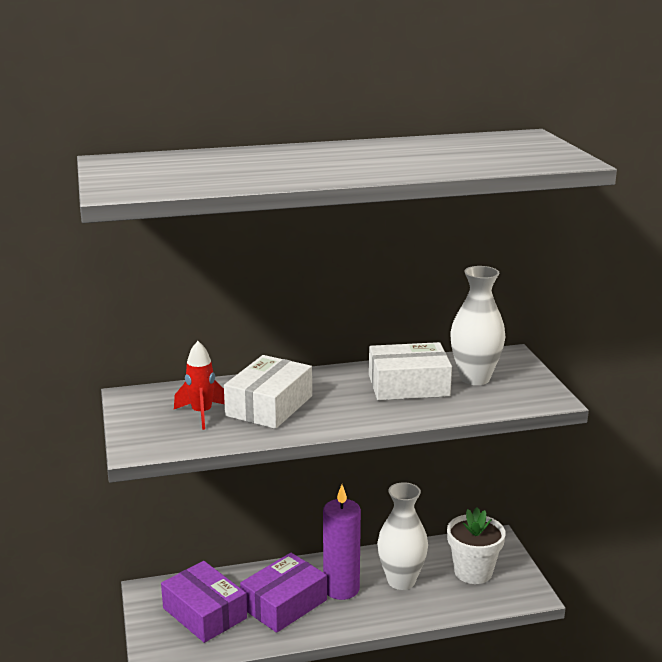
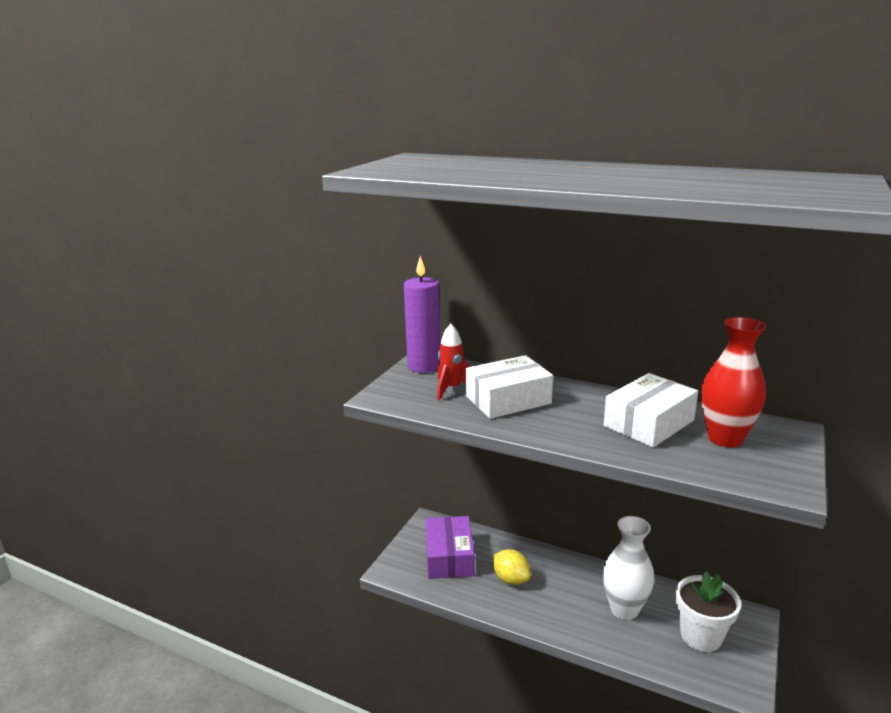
camera: 40 degrees right, 0 degrees up
(284, 604) = (511, 579): purple box -> yellow lemon
(341, 588) = (567, 590): purple candle -> purple candle (424, 366)
(408, 385) = (648, 423): white box -> white box turned 75 degrees counterclockwise
(474, 378) = (725, 438): white vase -> red vase

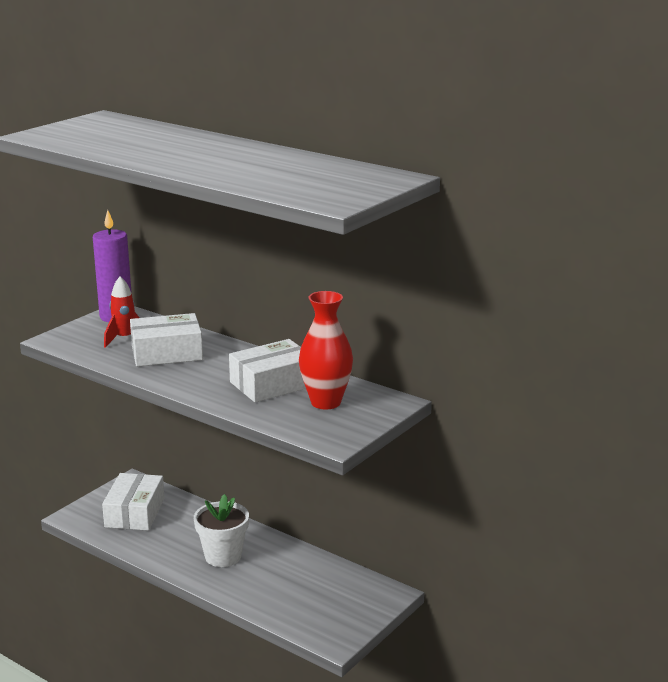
camera: 10 degrees right, 0 degrees up
(449, 557) = (135, 512): purple box -> white box
(511, 579) = (182, 537): yellow lemon -> none
(624, 609) = (272, 573): white vase -> none
(701, 636) = (329, 601): white flower pot -> white flower pot (223, 556)

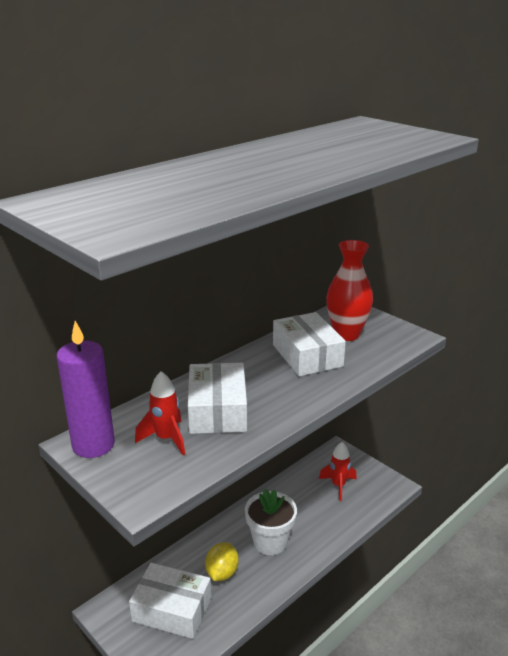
camera: 80 degrees left, 5 degrees up
(179, 533) = (222, 573): none -> yellow lemon
(322, 597) = (338, 485): none -> red rocket

